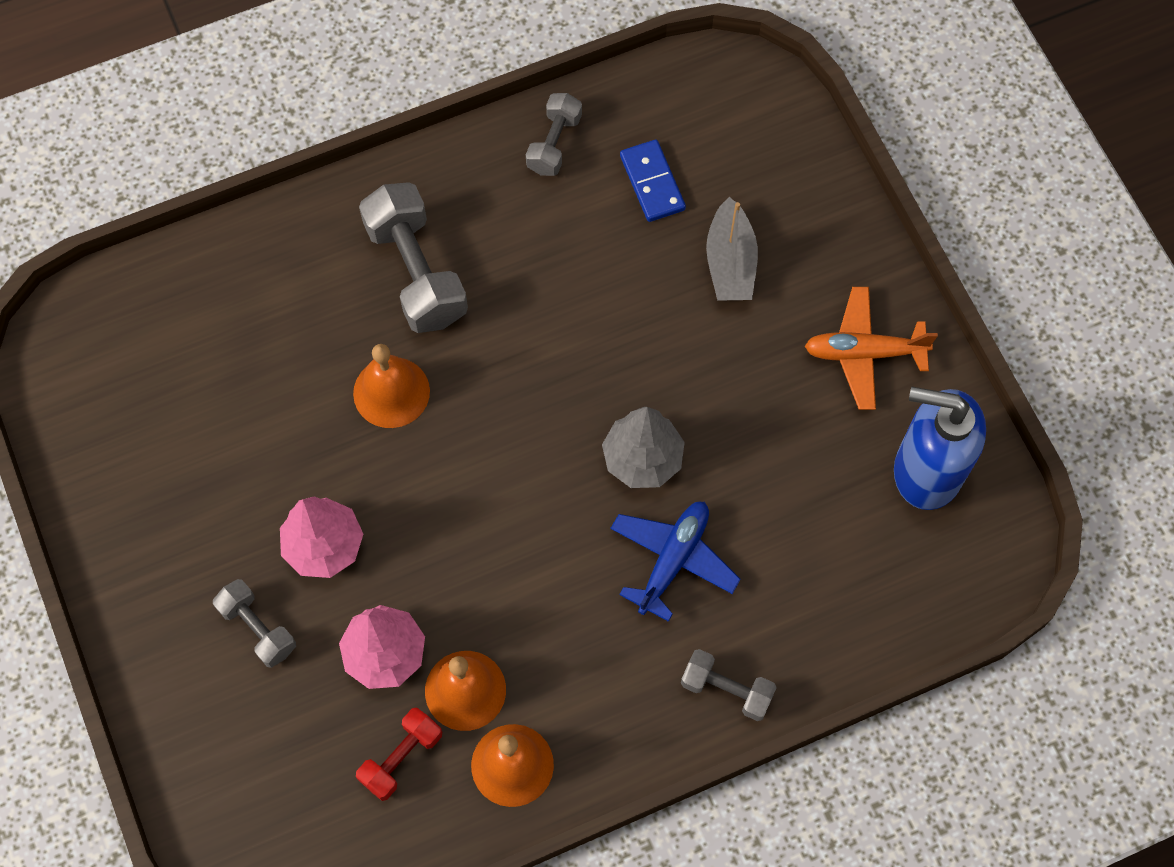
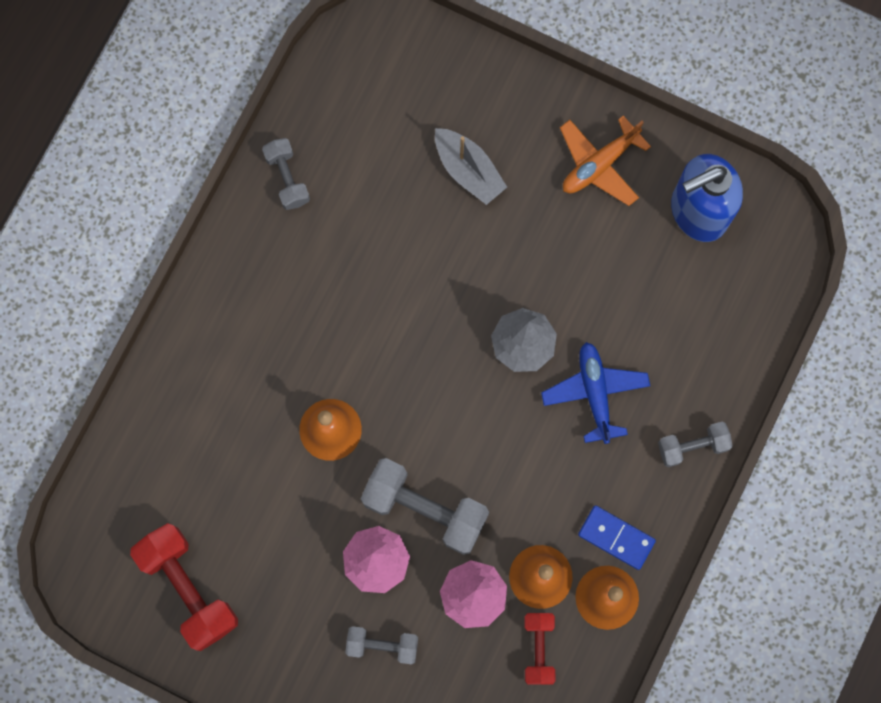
camera: 40 degrees left, 10 degrees up
(134, 429) = (188, 588): none -> red dumbbell
(416, 272) = (275, 337): grey dumbbell -> grey dumbbell (425, 509)
(652, 183) = (373, 155): blue domino -> blue domino (616, 538)

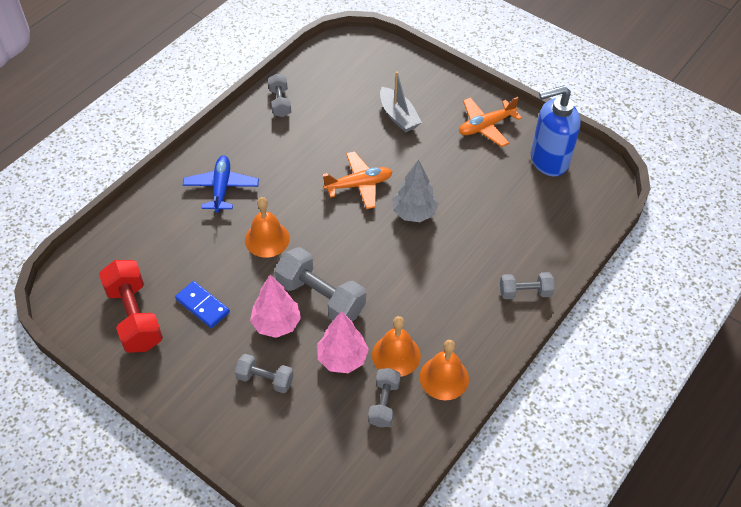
camera: 10 degrees right, 25 degrees down
(436, 310) = (359, 185): none -> orange plane
(538, 649) = (384, 403): red dumbbell -> grey dumbbell
(595, 393) = (459, 249): blue plane -> blue plane (221, 188)
(616, 538) = (458, 340): blue domino -> blue domino (202, 306)

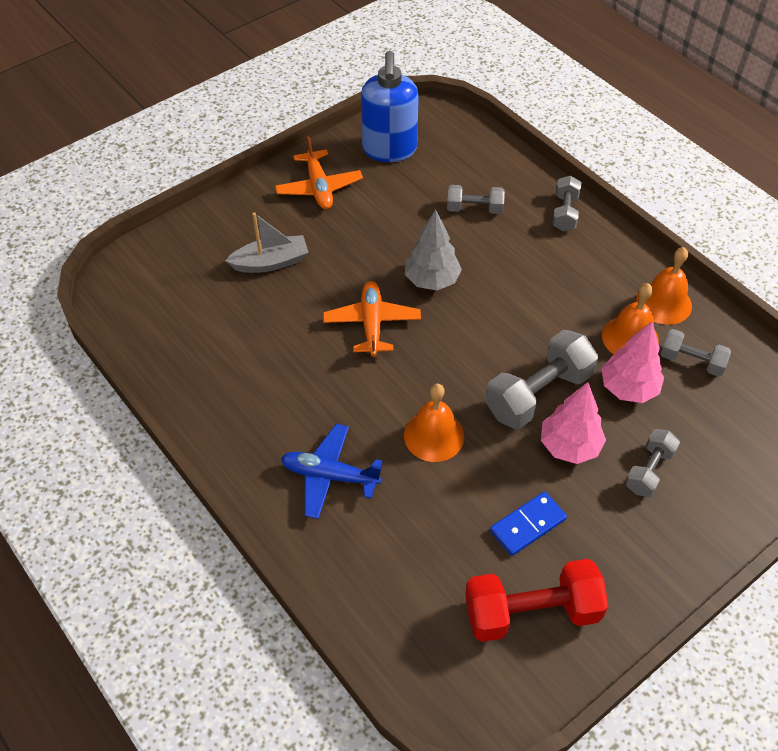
camera: 75 degrees left, 0 degrees up
(280, 102) = (193, 382): grey dumbbell -> grey dumbbell (474, 209)

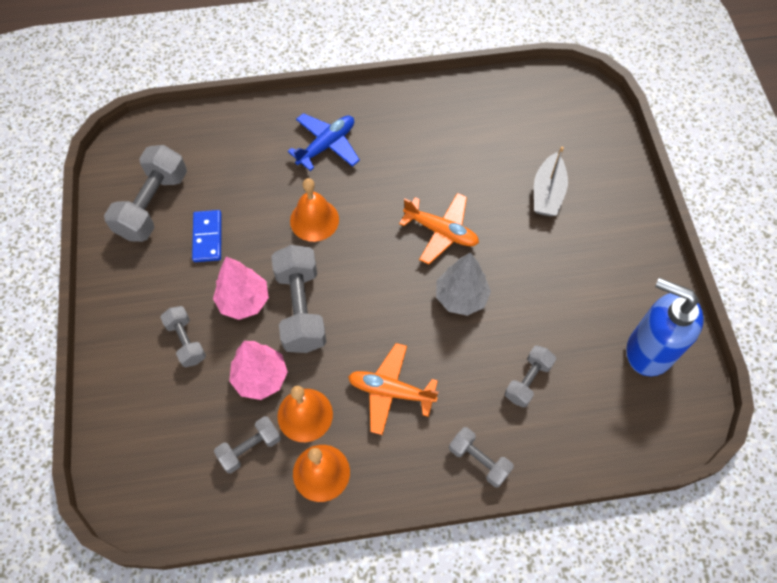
camera: 120 degrees right, 10 degrees up
(319, 187) = (622, 266): orange plane -> orange plane (391, 391)
(531, 612) = (153, 205): red dumbbell -> grey dumbbell

